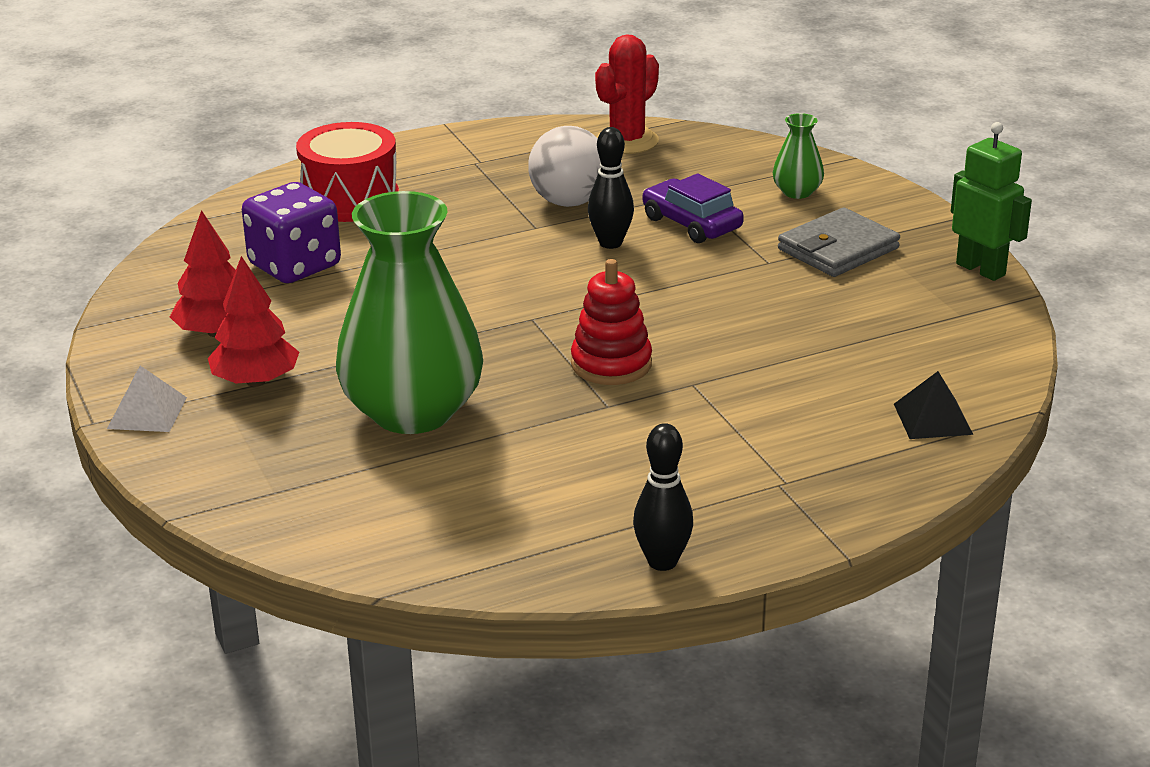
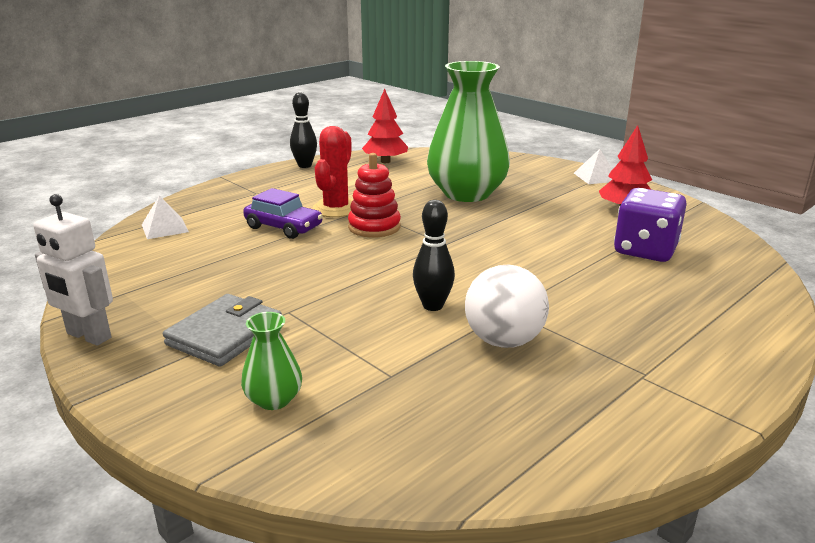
camera: 160 degrees right, 5 degrees down
(255, 381) = (565, 194): red tree -> red tree (385, 161)
(350, 199) = (694, 308): red drum -> none
(627, 141) = (513, 446): red cactus -> red cactus (336, 208)
(691, 223) = (372, 338): purple car -> purple car (283, 227)
(933, 419) = (164, 228): black pyramid -> white pyramid
(981, 269) = (88, 336): green robot -> white robot

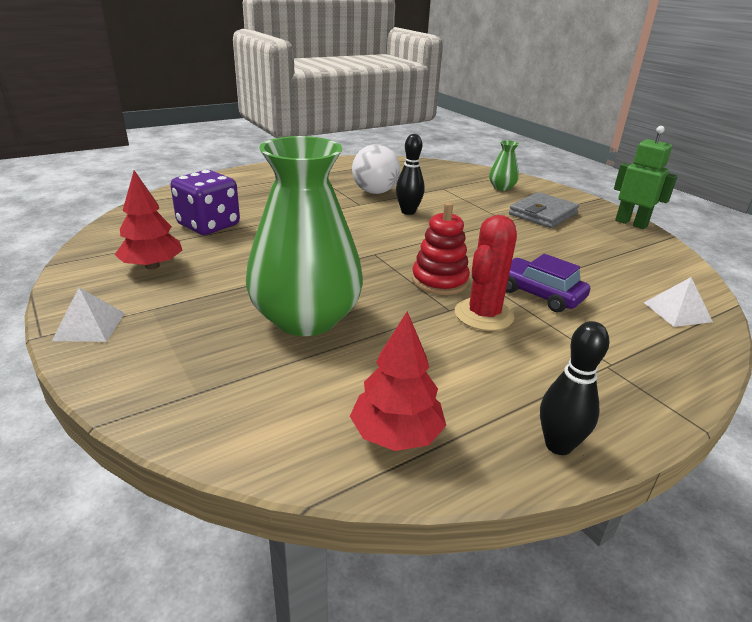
camera: 170 degrees left, 5 degrees up
(88, 336) = (631, 223): white robot -> green robot

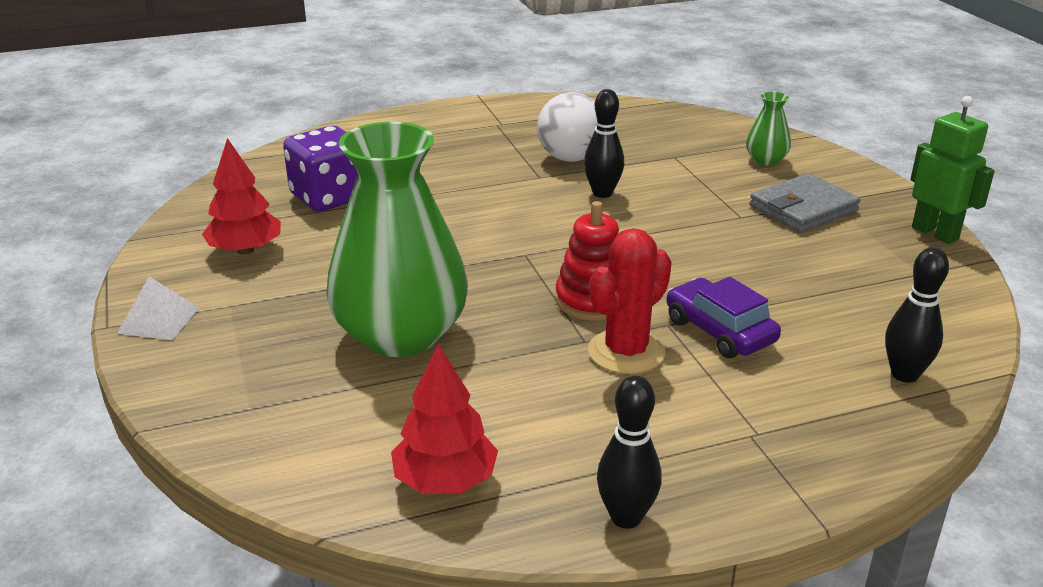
camera: 15 degrees right, 0 degrees up
(677, 312) = (904, 374): white pyramid -> black bowling pin

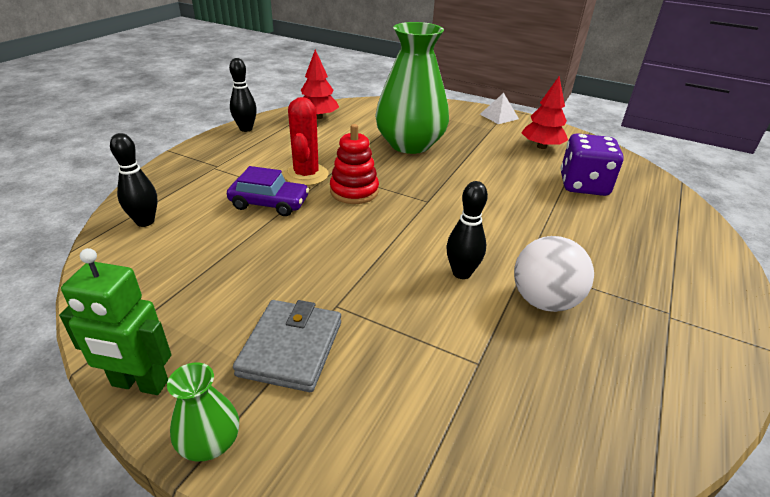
camera: 135 degrees right, 5 degrees up
(766, 160) = (391, 422): green vase -> green vase (210, 442)

